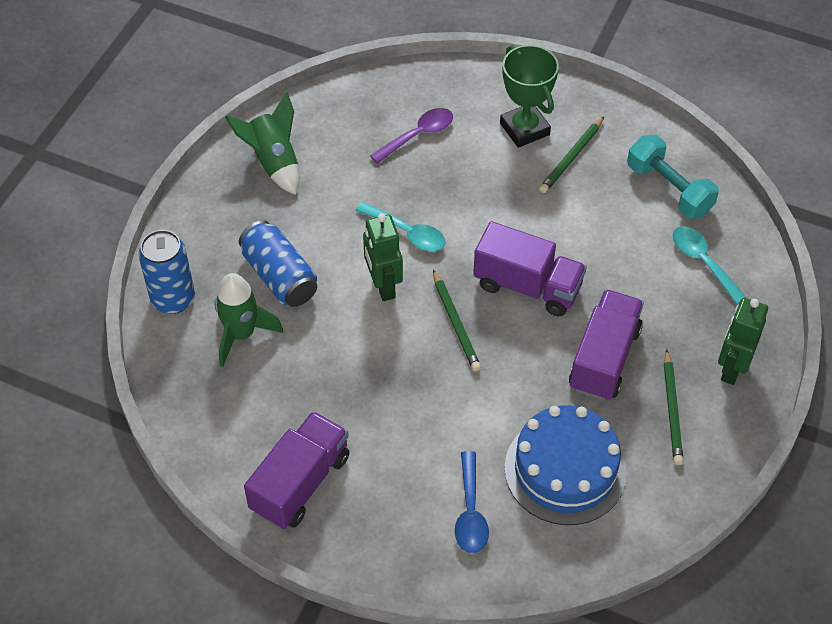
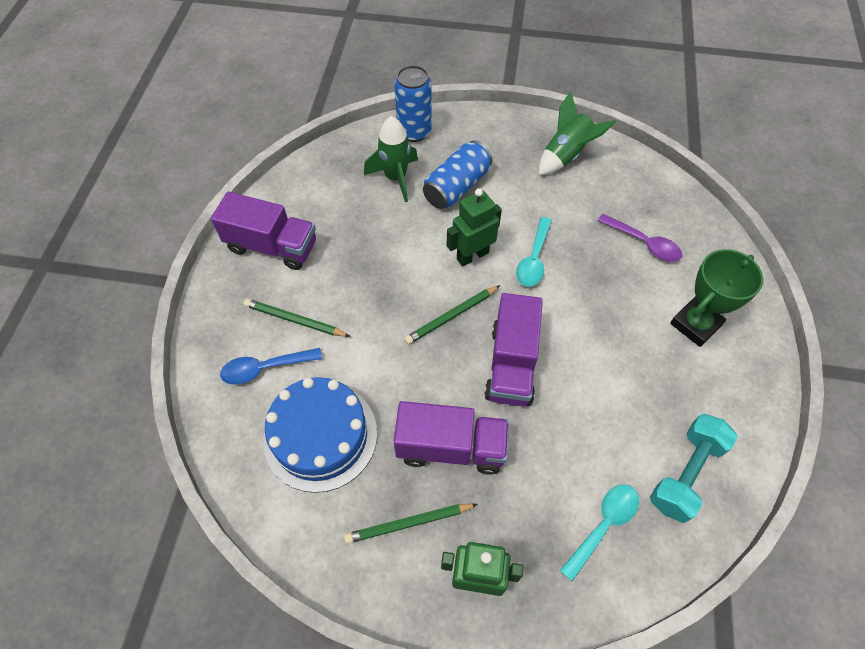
camera: 75 degrees right, 5 degrees up
(571, 157) = (681, 372): green pencil -> green pencil (295, 320)

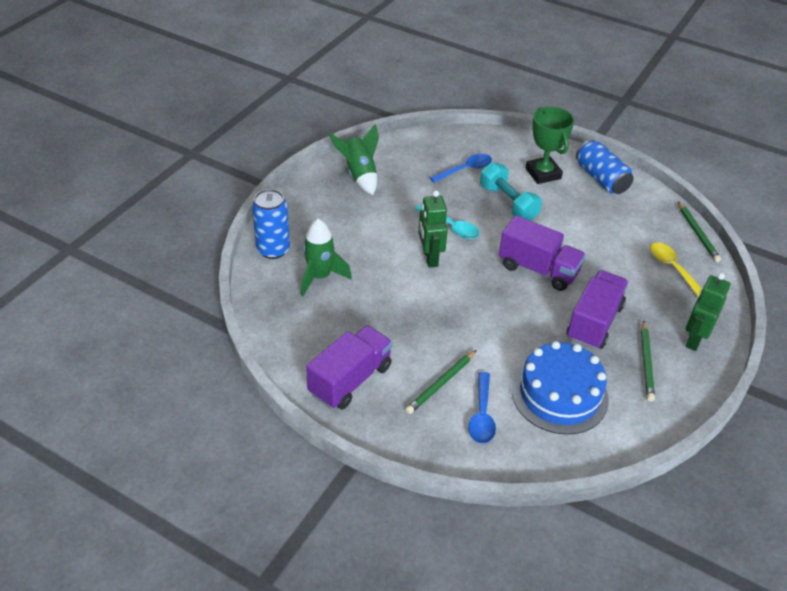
camera: 70 degrees left, 15 degrees down
(451, 316) = (482, 287): green pencil -> green pencil (697, 233)
(457, 187) = (354, 244): blue can -> blue can (601, 178)
(603, 525) = (672, 268): turquoise spoon -> yellow spoon
(644, 243) = (465, 169): purple spoon -> blue spoon
(686, 473) = (648, 220): turquoise dumbbell -> turquoise dumbbell (508, 203)

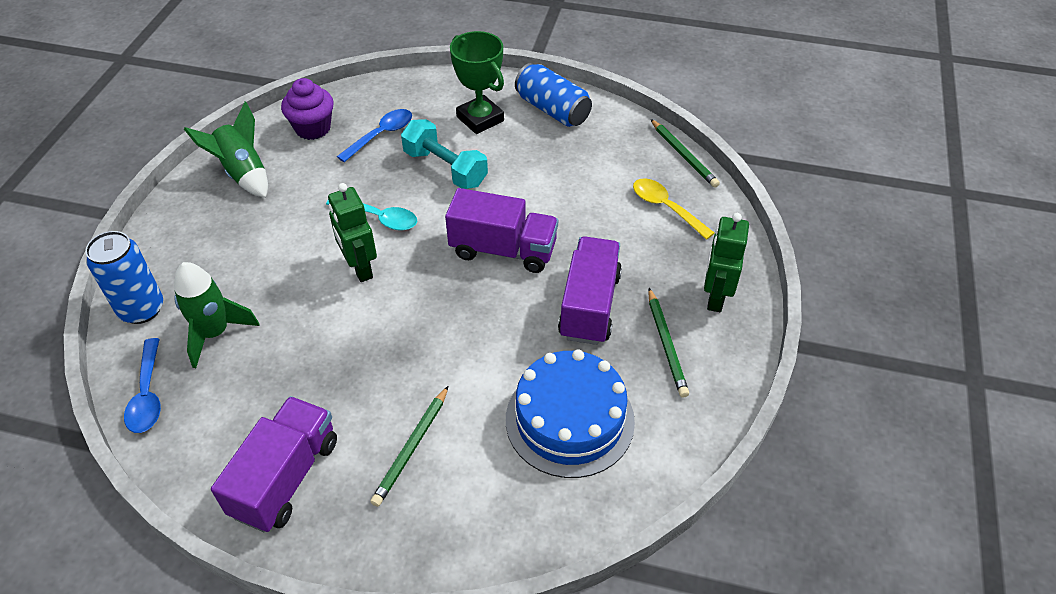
camera: 15 degrees left, 5 degrees up
(416, 154) = (313, 128): none -> purple cupcake
(482, 415) = (476, 480): blue spoon -> blue spoon (147, 395)

